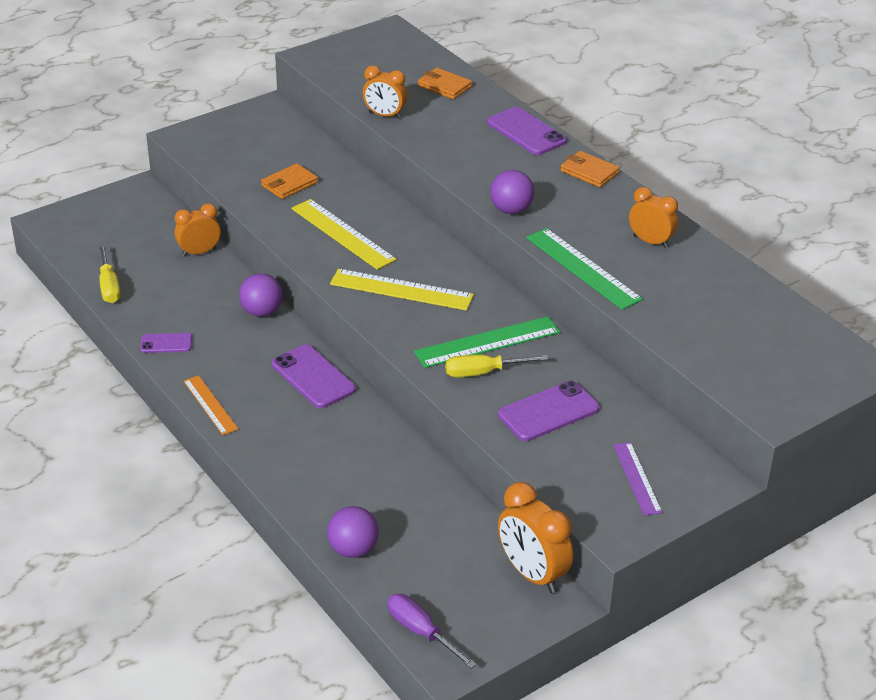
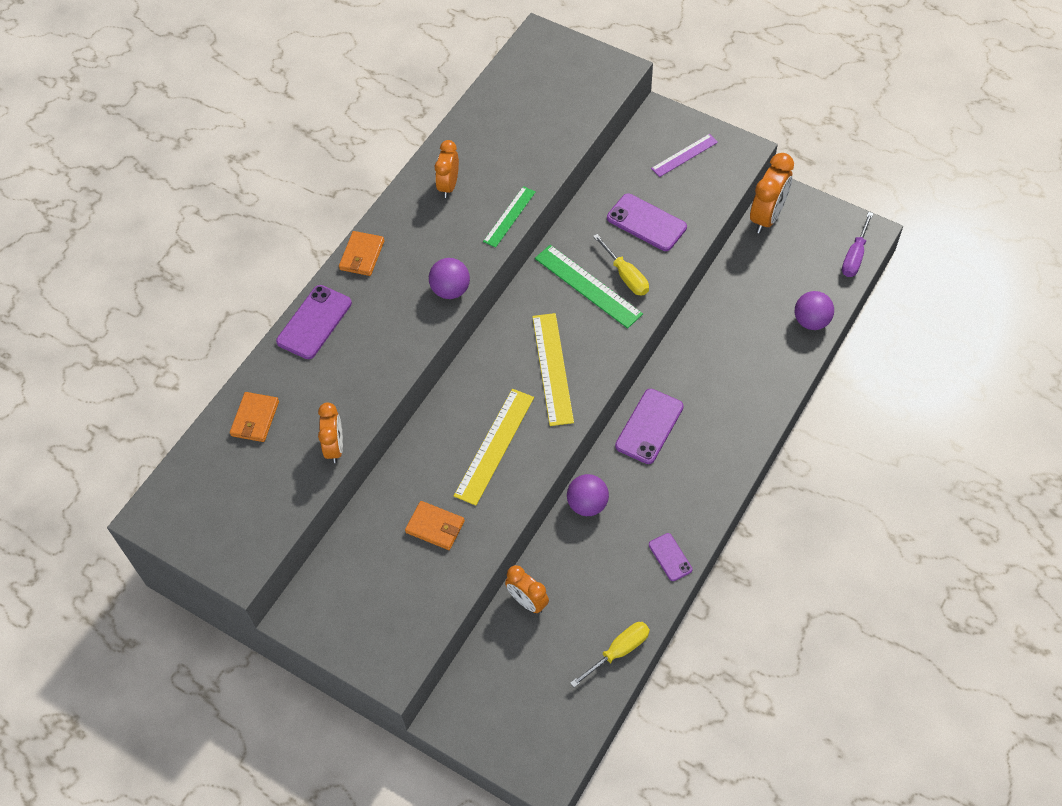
camera: 110 degrees left, 20 degrees up
(210, 405) = (724, 483): orange ruler -> none
(583, 268) = (509, 216): green ruler -> green ruler, size x0.63

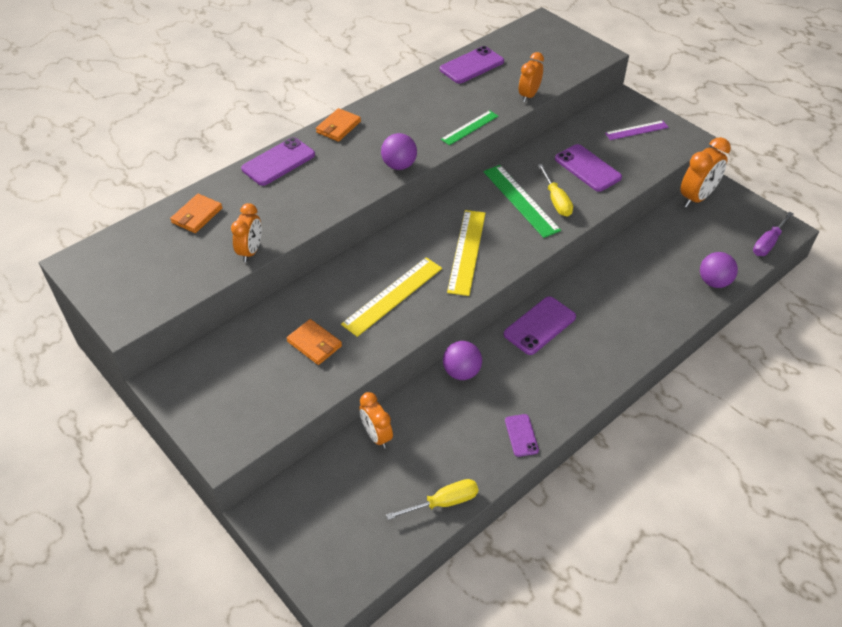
camera: 15 degrees right, 10 degrees down
(448, 186) = (429, 98): orange clock -> orange clock (529, 95)
(480, 125) = (471, 65): none -> purple phone

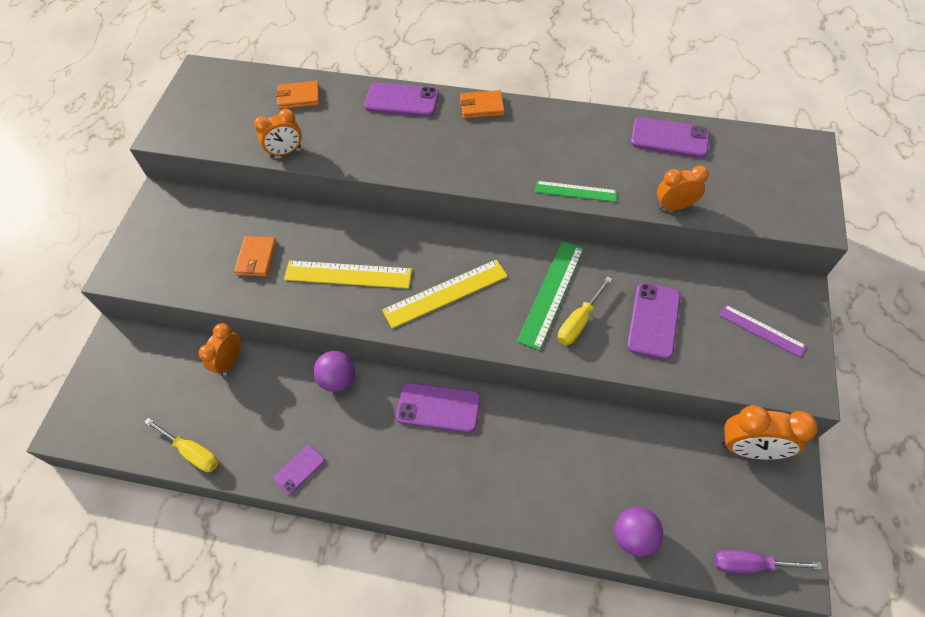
camera: 55 degrees right, 10 degrees up
(399, 165) = (472, 175): purple ball -> none

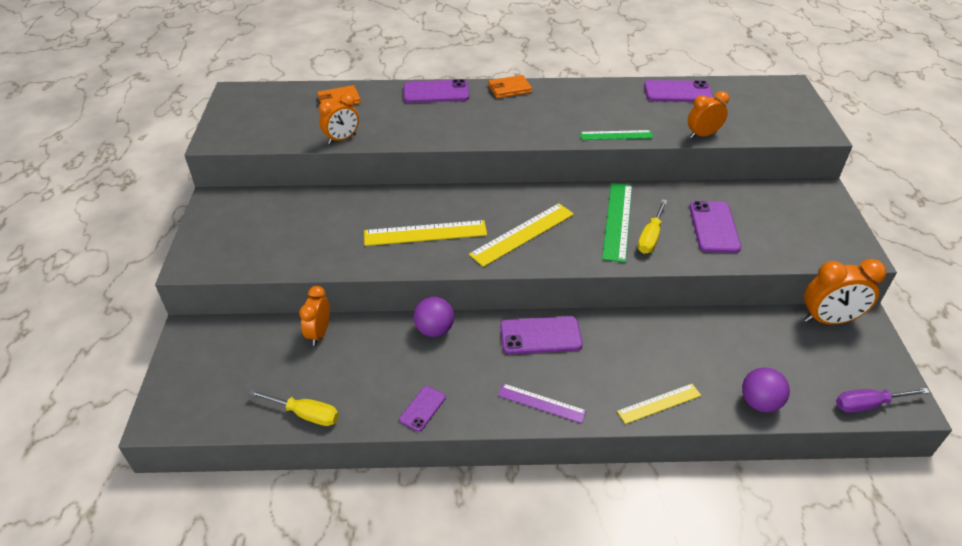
camera: 15 degrees left, 15 degrees down
(256, 258) = (330, 233): orange wallet -> none
(529, 514) = (659, 403): none -> yellow ruler
(761, 330) = (805, 220): purple ruler -> purple ruler (541, 403)

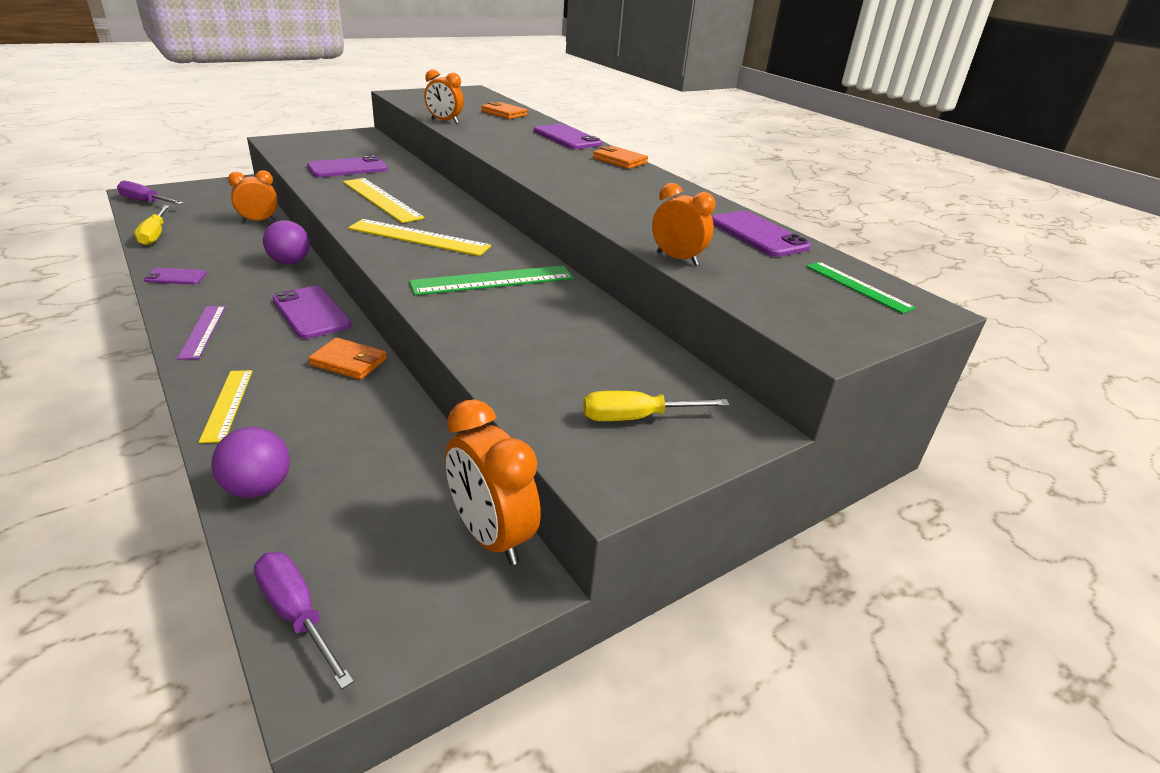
camera: 55 degrees right, 10 degrees down
(194, 414) = (145, 201): none -> purple screwdriver
(616, 135) = (602, 213): green ruler -> green ruler (858, 286)
(627, 332) = (348, 362): none -> orange wallet
(650, 237) = (478, 303): yellow screwdriver -> yellow screwdriver (635, 418)
(659, 403) = (228, 404): yellow ruler -> yellow ruler turned 45 degrees clockwise
(714, 227) = (544, 342): purple phone -> purple phone (347, 168)

